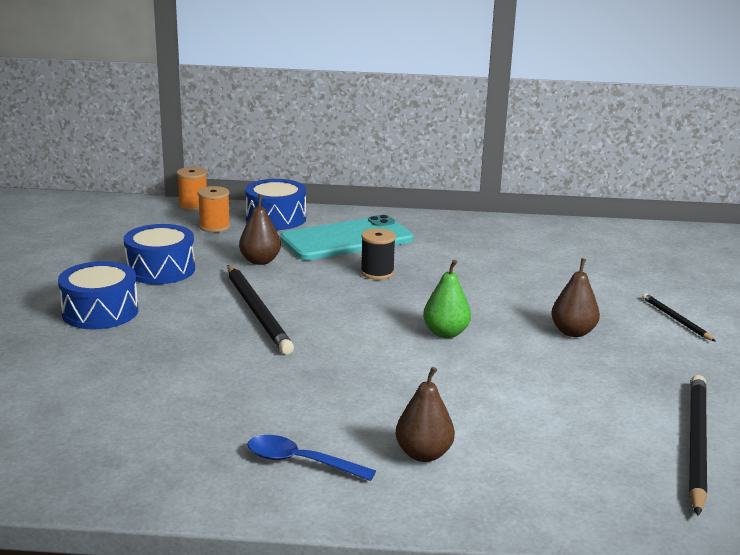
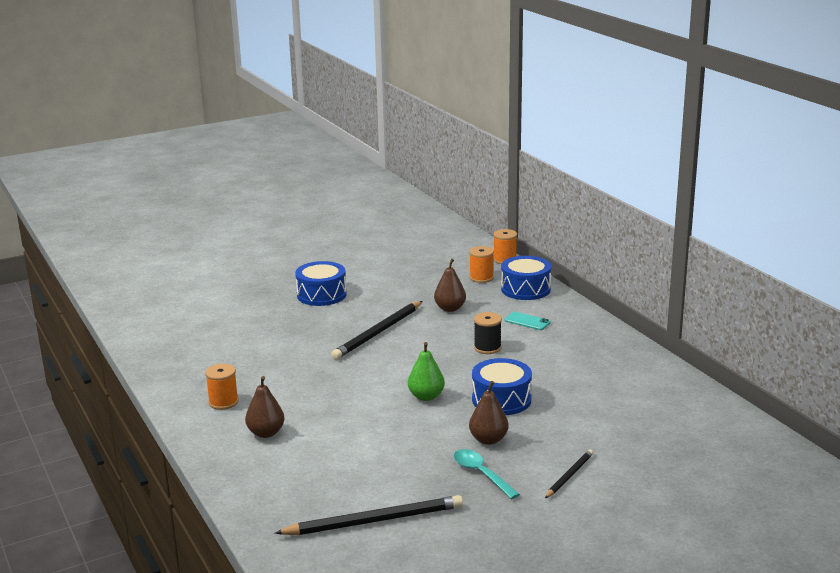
camera: 60 degrees right, 0 degrees up
(161, 269) = (395, 288): blue drum -> blue drum (501, 400)
(301, 462) = (223, 402): blue spoon -> orange spool
(347, 239) = (527, 321): turquoise phone -> turquoise phone, size x0.41
(639, 357) = (481, 474): none -> turquoise spoon

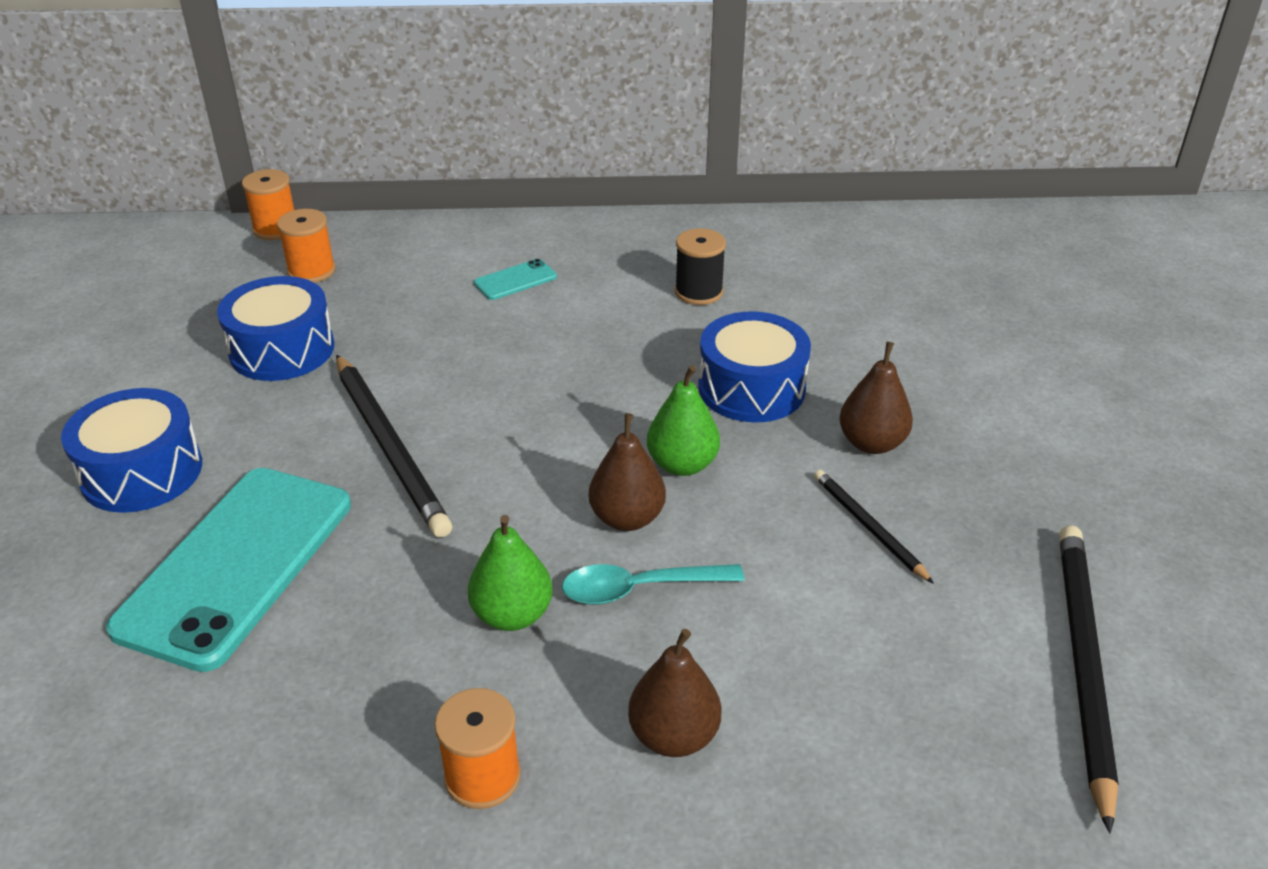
camera: 65 degrees left, 15 degrees up
(288, 328) = (236, 565): none -> turquoise phone
(303, 385) = (512, 615): none -> green pear
(450, 308) = (386, 337): brown pear -> brown pear (627, 518)
(481, 474) = (976, 486): turquoise spoon -> turquoise spoon (640, 589)
(487, 348) = (567, 346): black spool -> black spool (698, 292)
(525, 289) = (404, 245): blue drum -> blue drum (282, 350)
(569, 476) = (1018, 401): black pencil -> black pencil (869, 527)

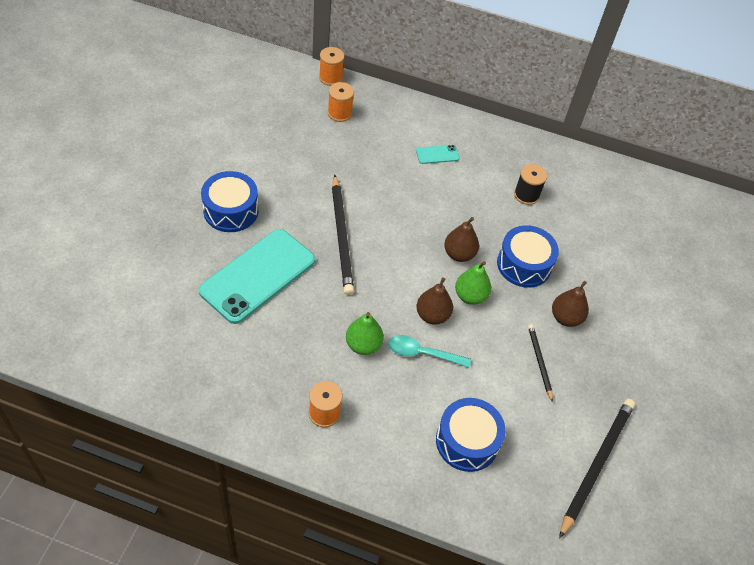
camera: 15 degrees right, 15 degrees up
(282, 350) = (311, 160): blue drum -> blue drum (467, 441)
(674, 736) = (406, 426): brown pear -> brown pear (459, 254)

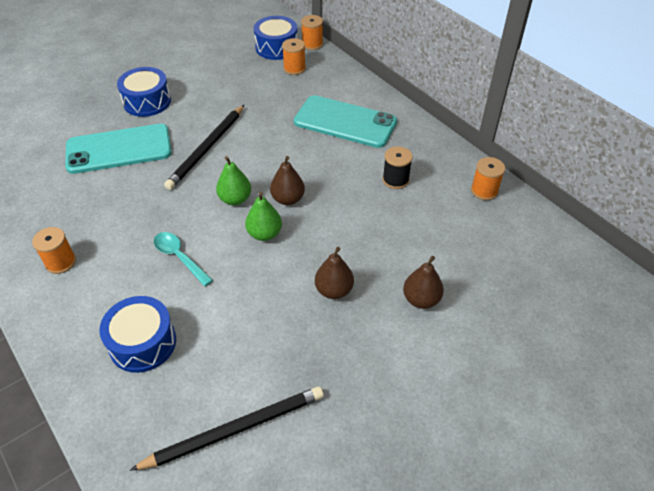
camera: 40 degrees right, 5 degrees down
(363, 345) = (141, 229): green pear -> green pear (235, 199)
(432, 315) = (217, 233): brown pear -> brown pear (421, 299)
(437, 154) = (345, 122): turquoise phone -> turquoise phone, size x2.42
(524, 265) = (337, 231): blue drum -> blue drum (276, 47)
(539, 362) = (272, 314): black pencil -> none
(598, 175) = (484, 191): none -> orange spool

